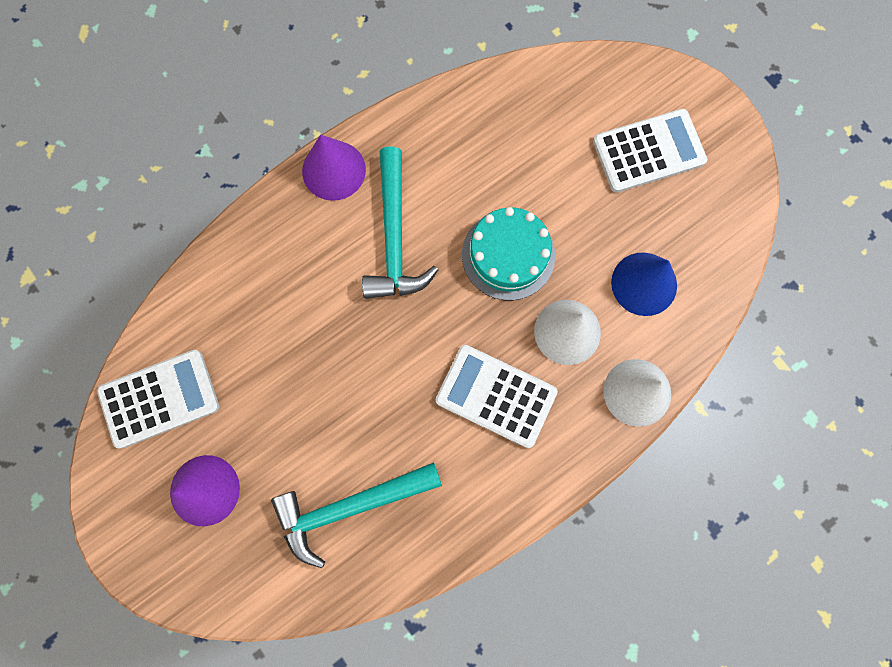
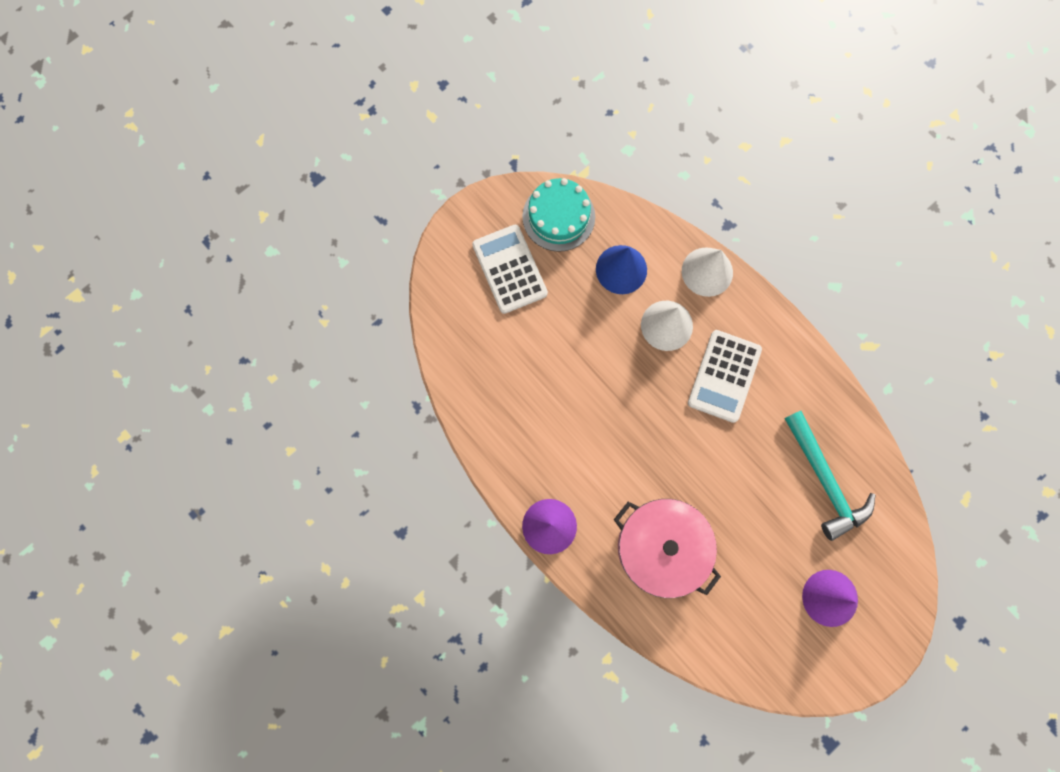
camera: 95 degrees left, 0 degrees up
(159, 398) = (763, 648): white calculator -> none
(293, 293) = (661, 547): none -> pink pot
(394, 237) = (604, 468): turquoise hammer -> none
(508, 255) = (609, 374): turquoise cake -> turquoise cake (558, 216)

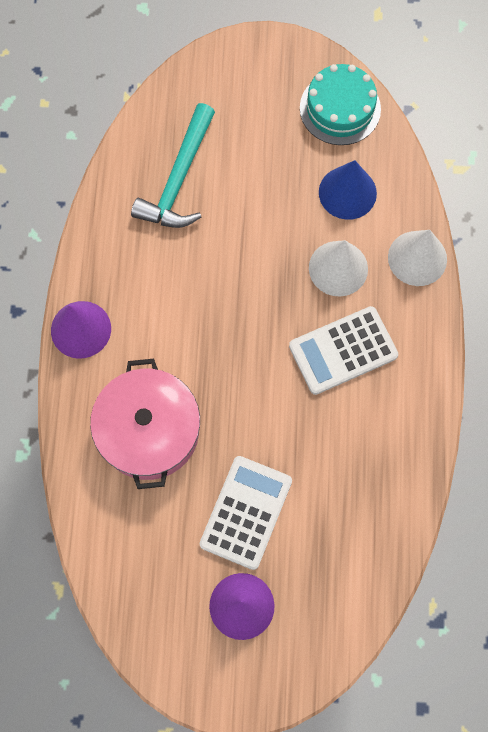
camera: 45 degrees right, 5 degrees down
(509, 269) = (258, 113): white calculator -> white calculator (246, 512)
(824, 480) = (338, 511): turquoise hammer -> turquoise hammer (179, 179)

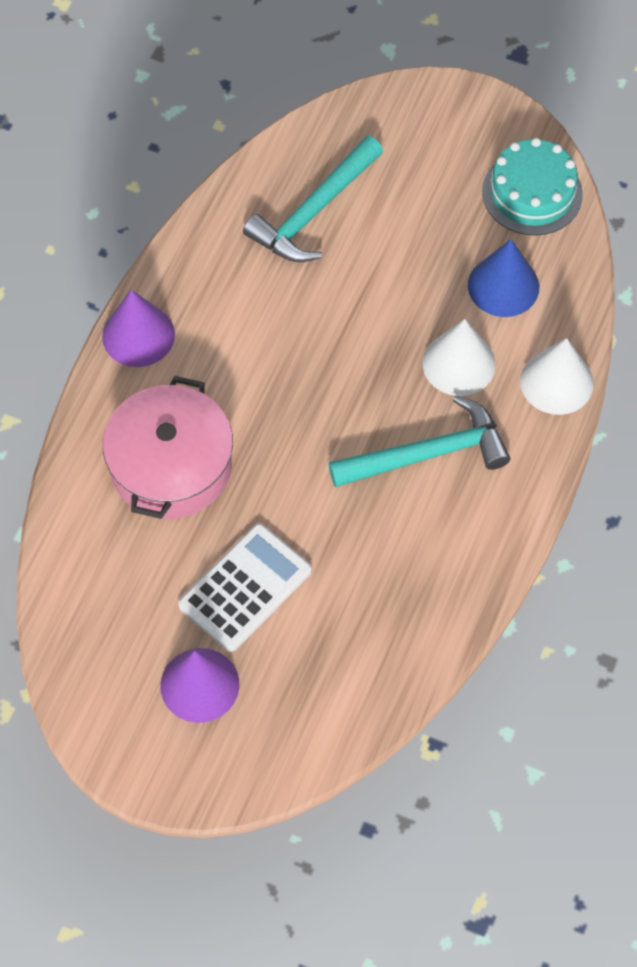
camera: 20 degrees right, 10 degrees down
(343, 351) = (428, 454): white calculator -> turquoise hammer

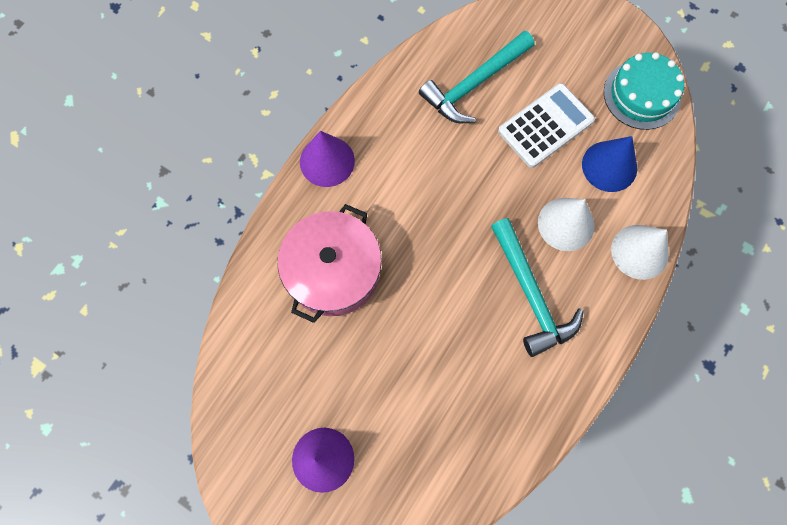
camera: 10 degrees right, 10 degrees up
(245, 588) = (372, 383): white calculator -> white calculator (545, 126)
(428, 454) = (531, 294): turquoise hammer -> turquoise hammer turned 75 degrees clockwise

